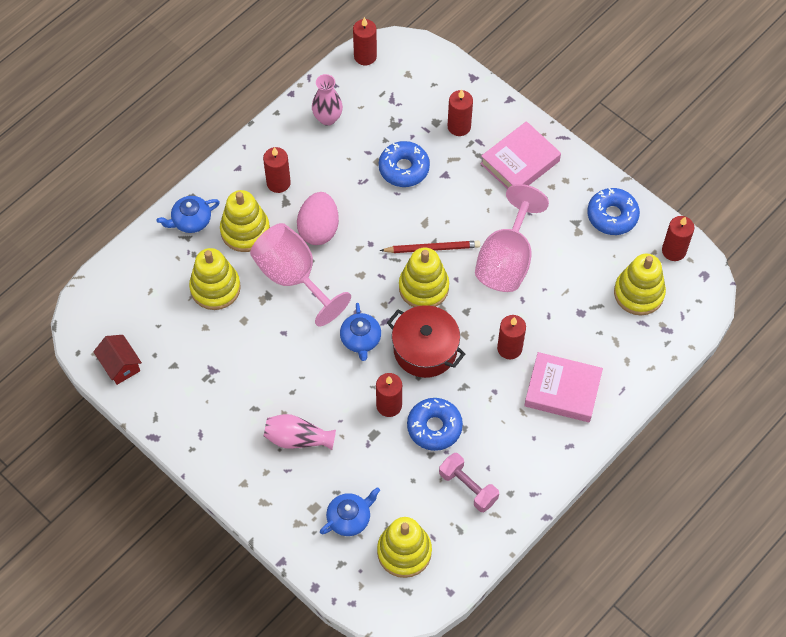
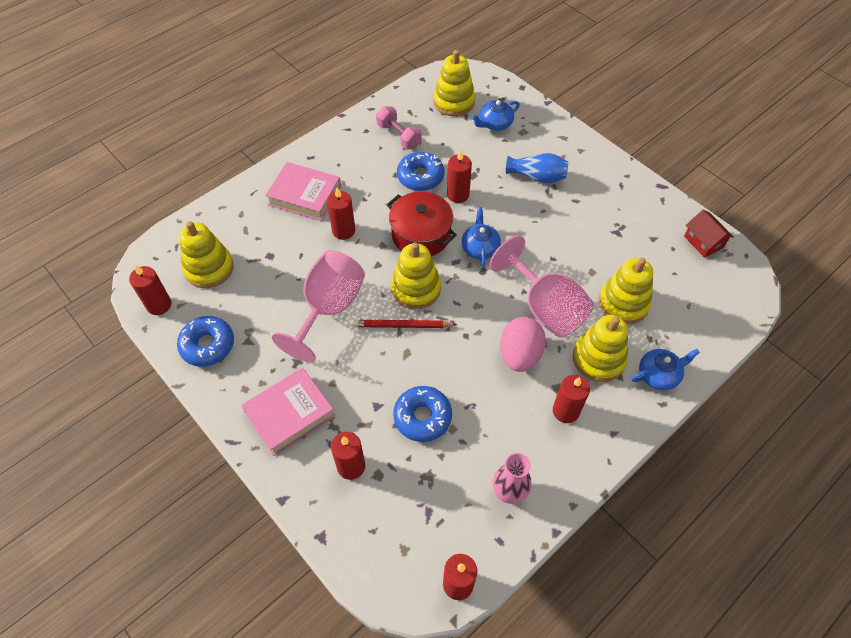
camera: 175 degrees left, 5 degrees down
(297, 438) = (537, 176): pink vase -> blue vase

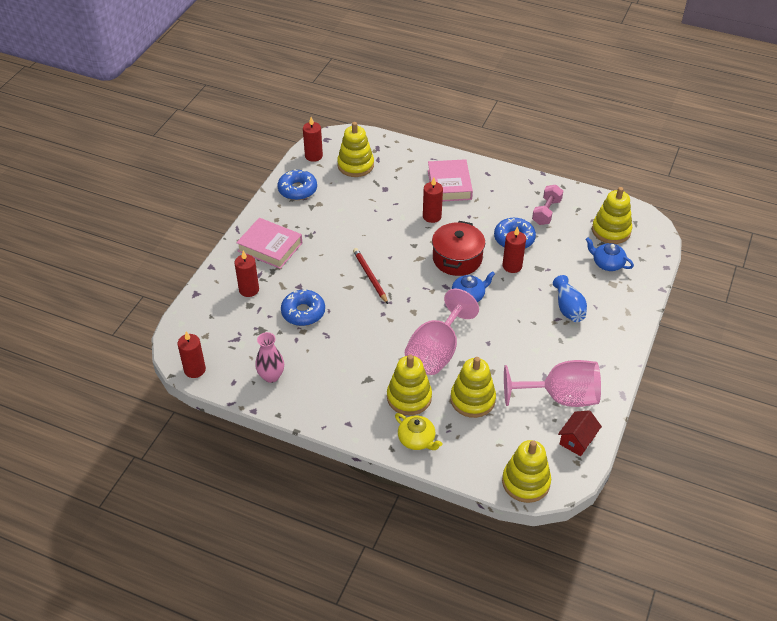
camera: 65 degrees right, 10 degrees down
(328, 308) = (360, 234): pink goblet -> pink goblet (560, 397)
(416, 289) = (406, 273): yellow stacking toy -> yellow stacking toy (526, 482)
(520, 355) = (384, 349): pink egg -> none
(565, 411) = (351, 390): red candle -> none
(659, 374) = (417, 439): blue teapot -> yellow teapot

